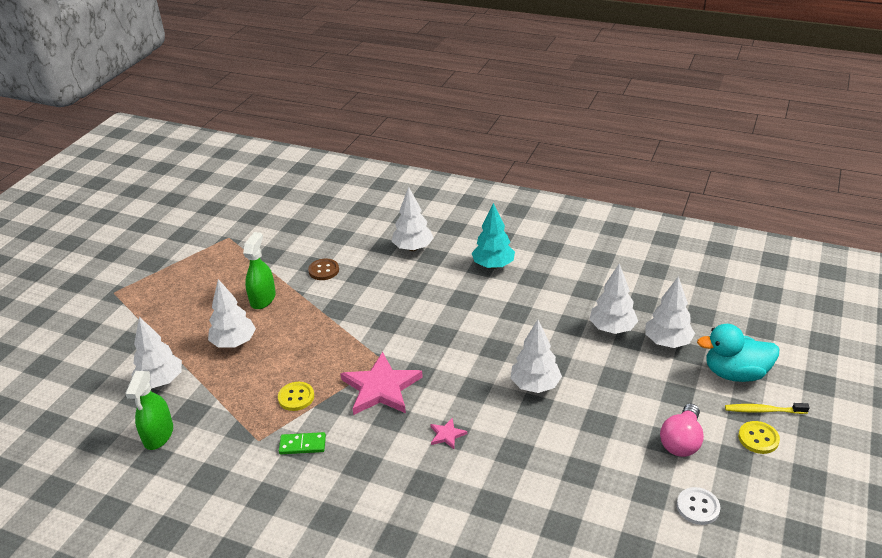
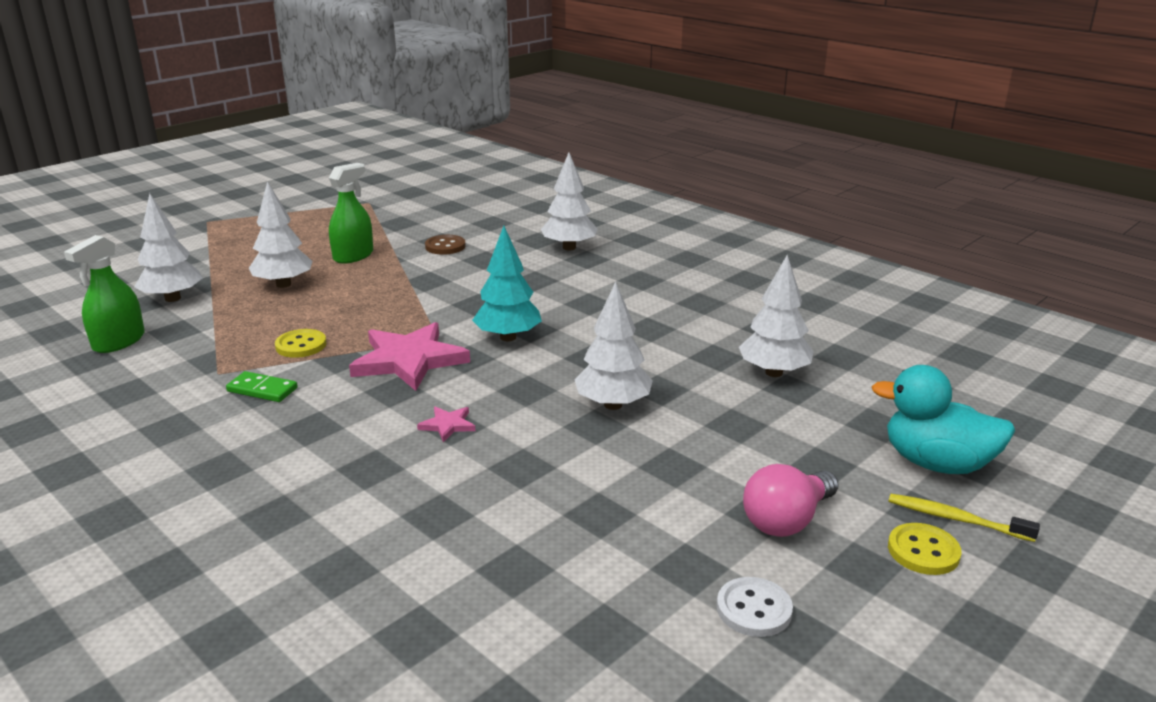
camera: 20 degrees right, 10 degrees down
(493, 265) = (657, 281): turquoise tree -> turquoise tree (508, 337)
(667, 342) = (848, 405): white tree -> none

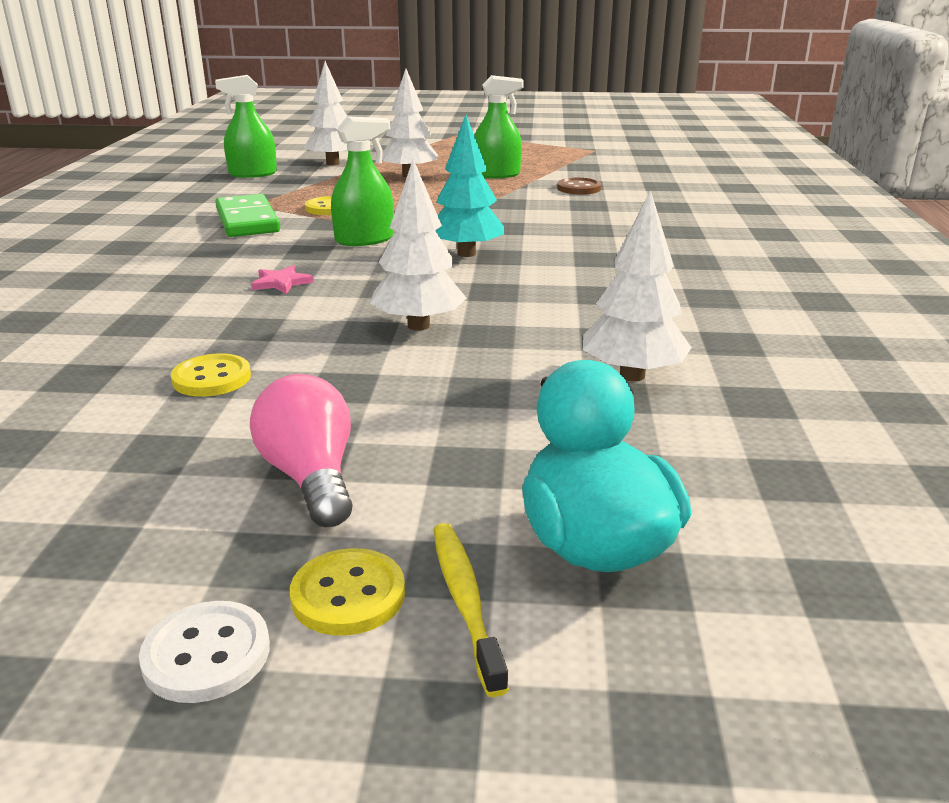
camera: 50 degrees right, 0 degrees up
(262, 390) = (247, 221): green domino -> green domino, size x1.75
(409, 360) = (364, 240): pink star -> green spray bottle
(569, 247) = (686, 219): white tree -> none
(596, 511) = (212, 378): none -> yellow button
(754, 609) = (107, 510): white button -> white button (206, 654)
(787, 520) = (311, 478): pink light bulb -> pink light bulb turned 60 degrees clockwise

